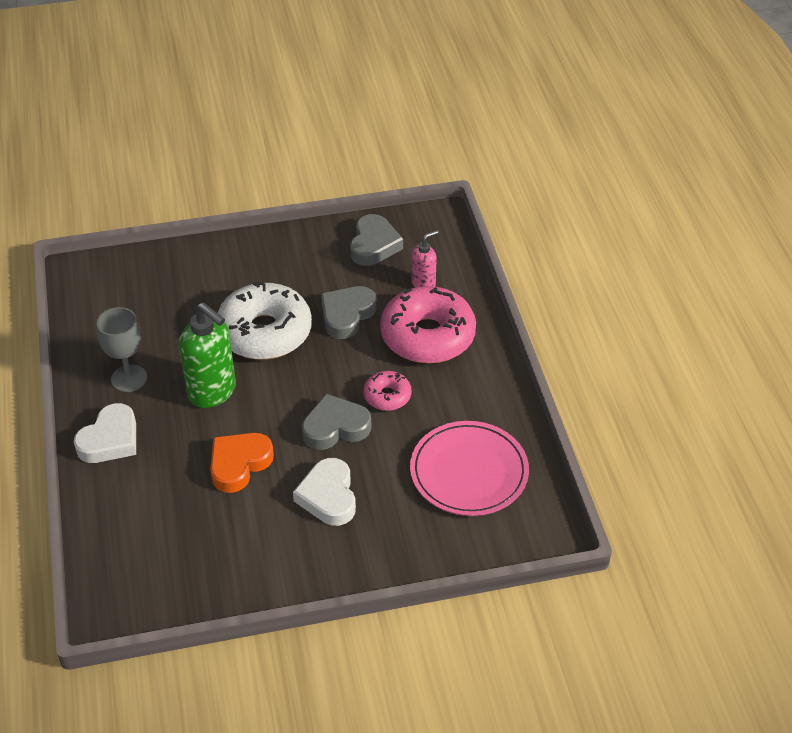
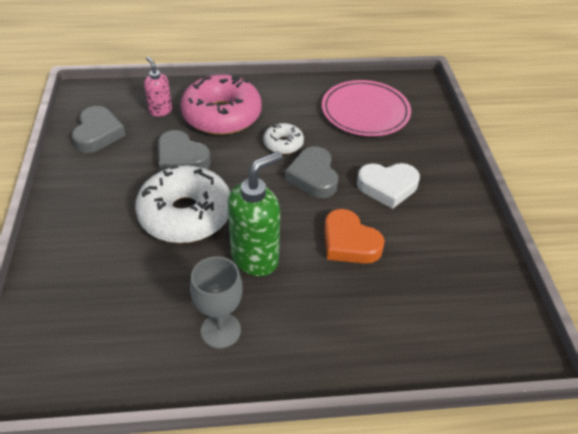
camera: 85 degrees left, 0 degrees up
(110, 439) = (308, 349): white heart -> none
(374, 245) = (98, 134): grey heart -> grey heart turned 75 degrees clockwise
(387, 396) = (283, 144): pink donut -> white donut

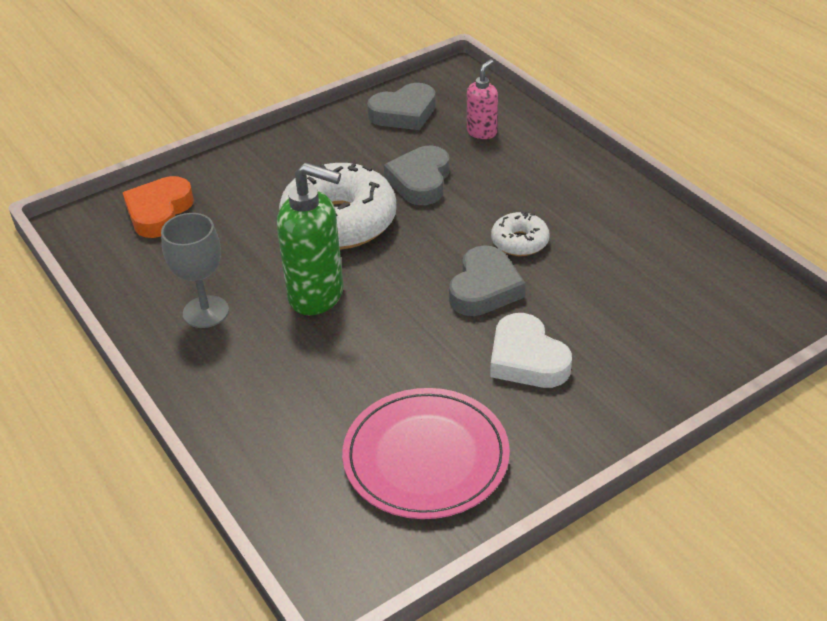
camera: 65 degrees right, 5 degrees down
(222, 115) = (521, 176): pink donut -> none
(313, 176) = (484, 288): grey heart -> grey heart turned 150 degrees clockwise
(349, 242) = (399, 359): orange heart -> orange heart (159, 212)
(365, 111) = (662, 286): pink plate -> pink plate (426, 457)

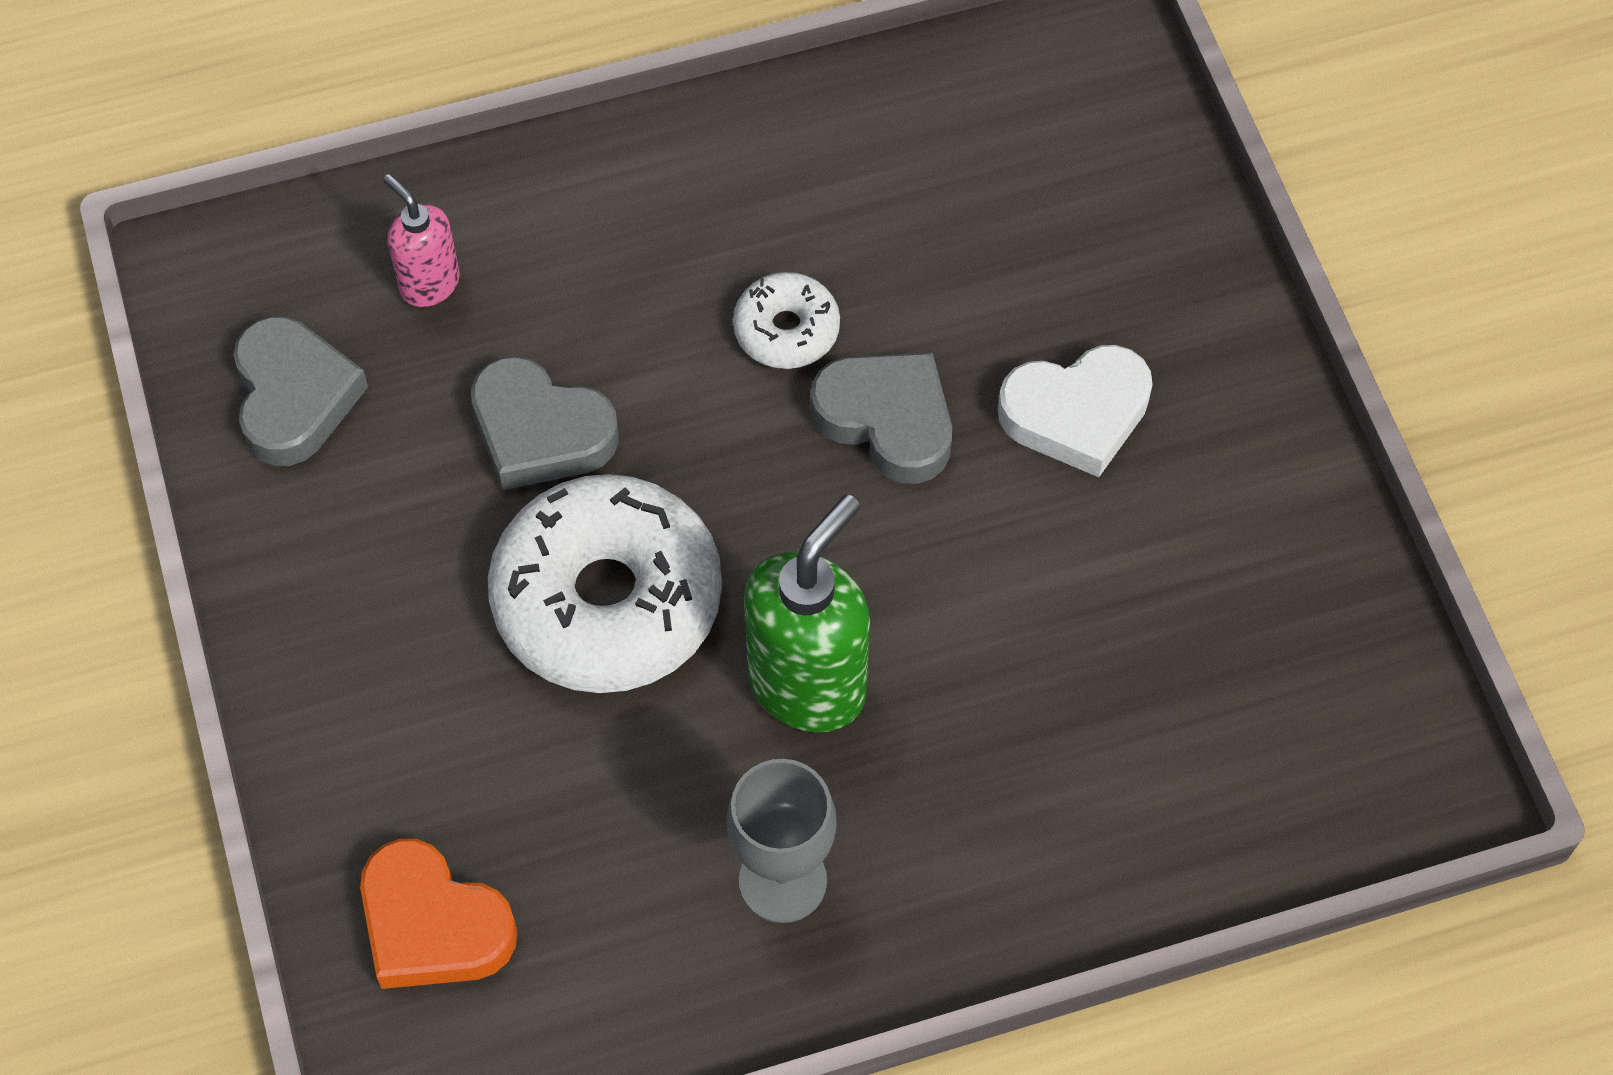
camera: 75 degrees left, 20 degrees up
(426, 457) = (1238, 614): pink plate -> none

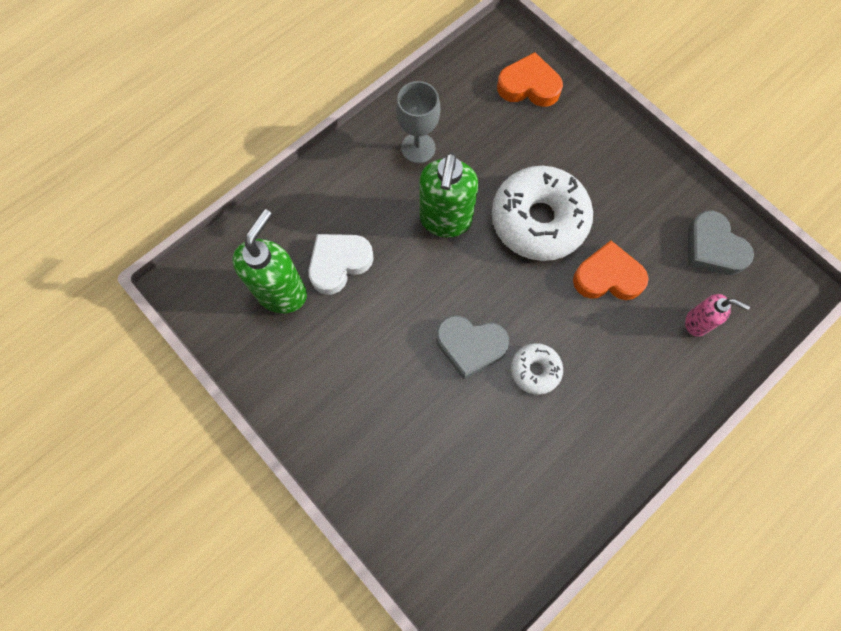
camera: 155 degrees right, 10 degrees up
(540, 432) = (607, 277): grey heart -> orange heart
(1076, 414) = (391, 386): white heart -> white heart (339, 263)
(1228, 680) = (282, 292): none -> green soap dispenser

